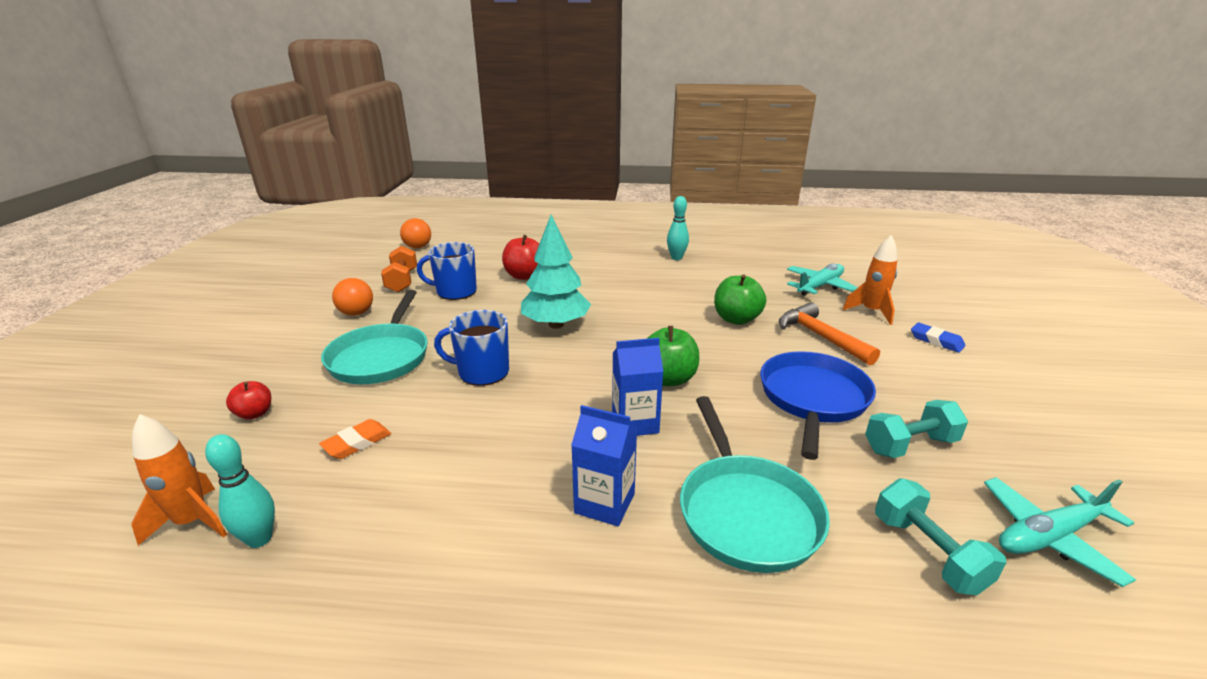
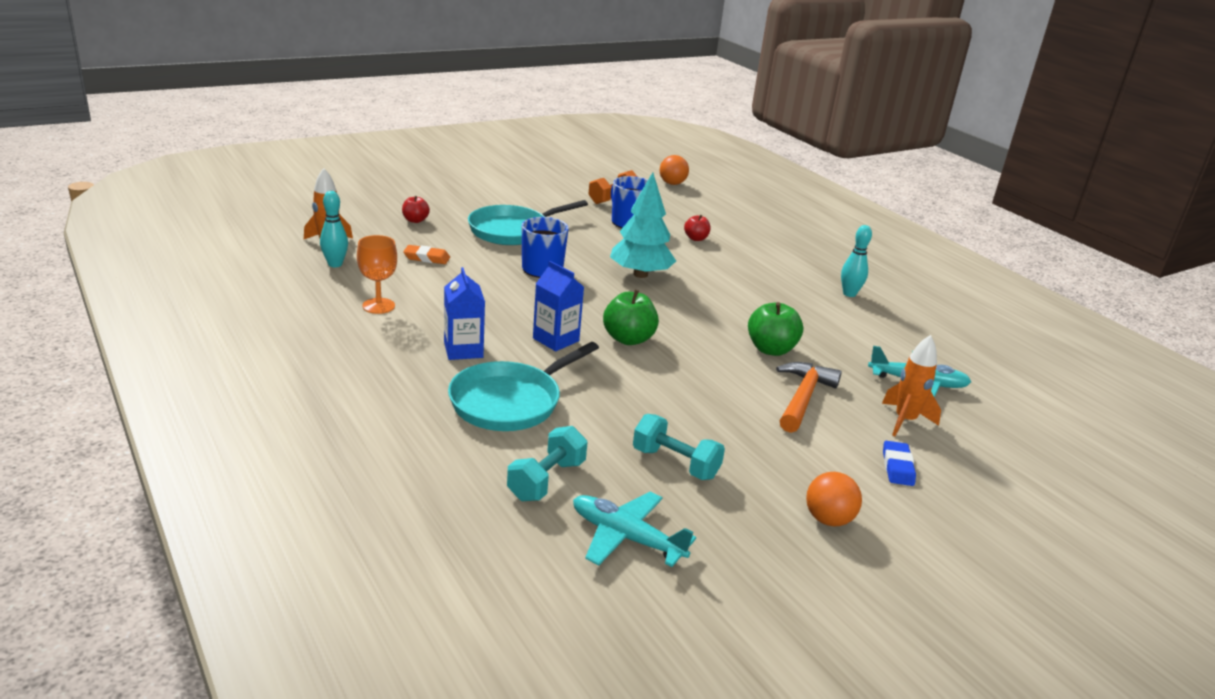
camera: 50 degrees right, 0 degrees up
(356, 313) = (549, 202): orange ball -> orange ball (828, 519)
(425, 539) = (378, 306): none -> orange goblet
(524, 276) = (696, 238): red apple -> red apple, size x0.60
(813, 399) = (686, 408): blue pan -> none

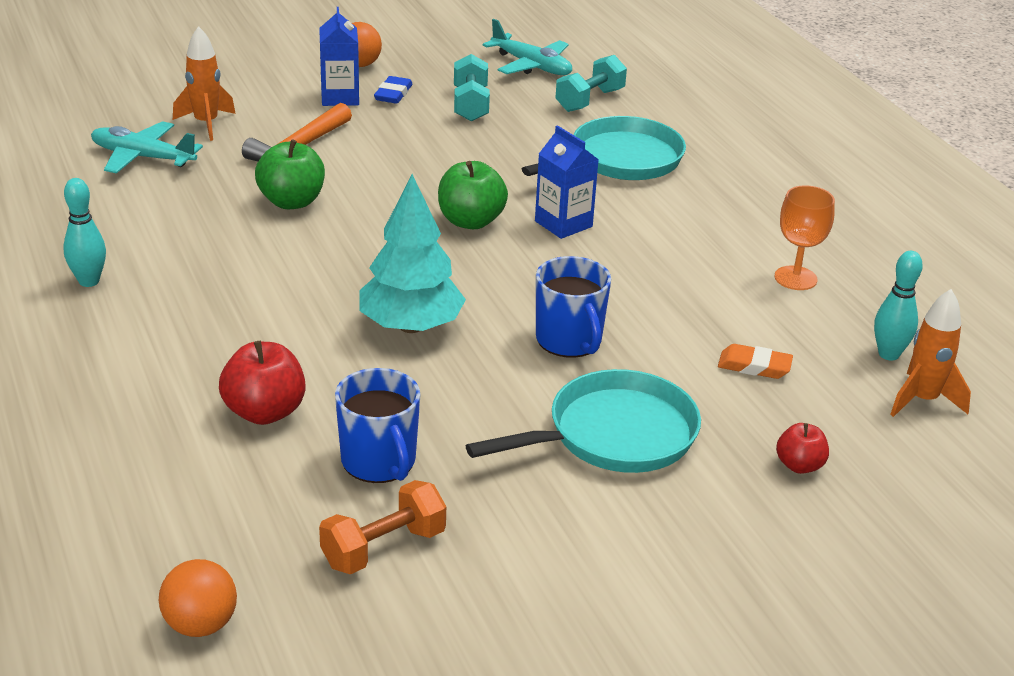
camera: 170 degrees left, 5 degrees up
(463, 350) = (675, 215): blue carton -> blue carton (340, 97)
(675, 463) = (470, 105): turquoise dumbbell -> turquoise dumbbell turned 45 degrees clockwise
(696, 238) = (264, 412): red apple -> red apple, size x1.67
(897, 467) = (259, 91): blue eraser -> blue eraser (393, 94)

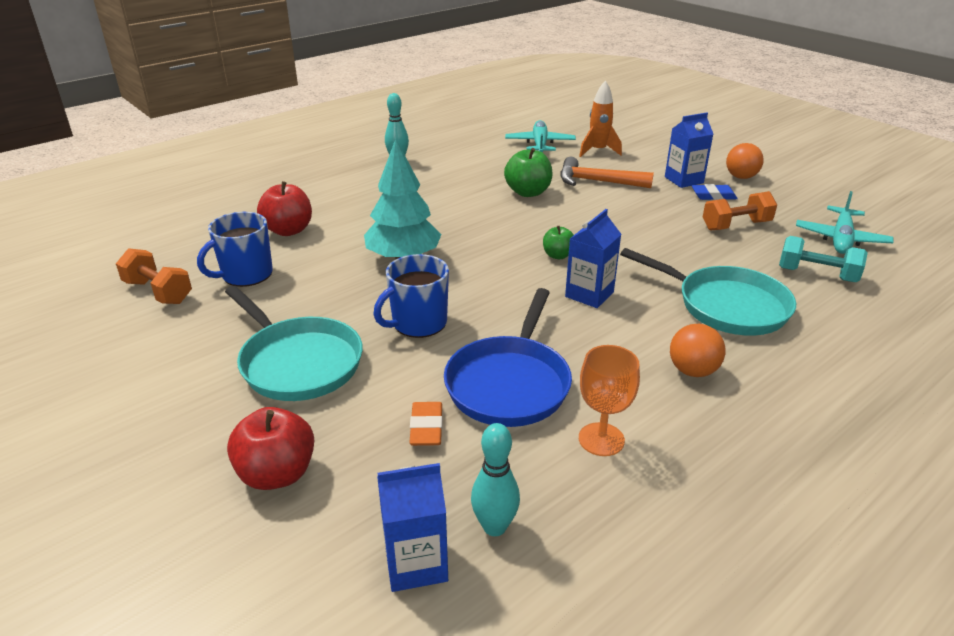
camera: 75 degrees right, 0 degrees up
(200, 625) = (94, 252): orange ball -> orange ball (692, 371)
(470, 105) = (736, 225): turquoise dumbbell -> orange dumbbell
(470, 221) = (558, 255): green apple -> green apple, size x0.60
(701, 306) = (509, 383): none -> blue pan
(799, 465) = (277, 474): red apple -> red apple, size x1.67
(922, 400) = (416, 563): orange rocket -> blue carton

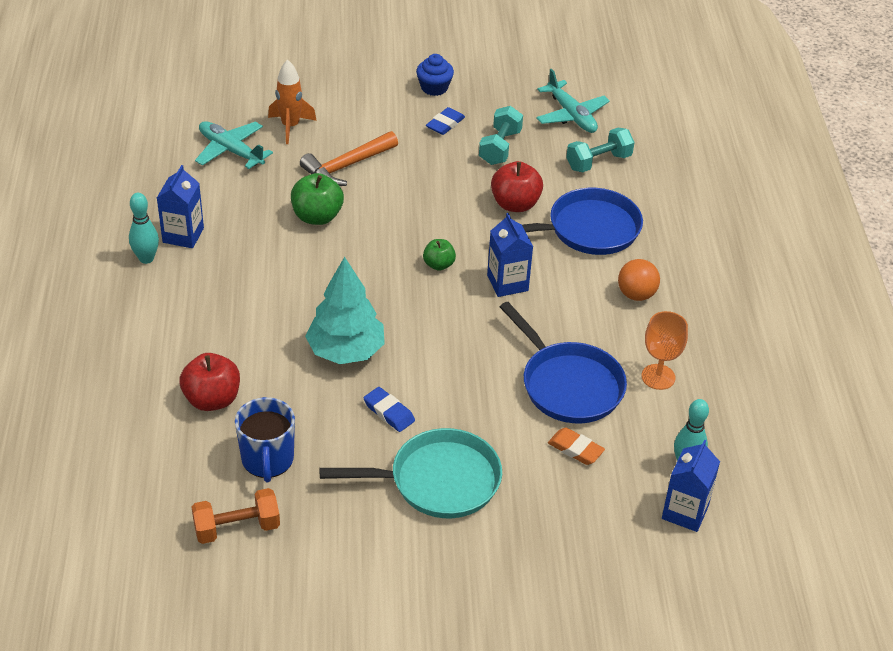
camera: 55 degrees left, 10 degrees up
(277, 474) = (556, 542): red apple -> red apple (515, 204)
(357, 303) = (389, 412): none -> blue eraser
(418, 323) = (452, 392): blue mug -> none
(684, 180) = (402, 119): blue carton -> blue carton (183, 235)
(726, 306) = (588, 229): turquoise pan -> blue pan
(736, 225) = (500, 147): orange dumbbell -> turquoise dumbbell
(741, 177) = (434, 88): orange ball -> blue cupcake

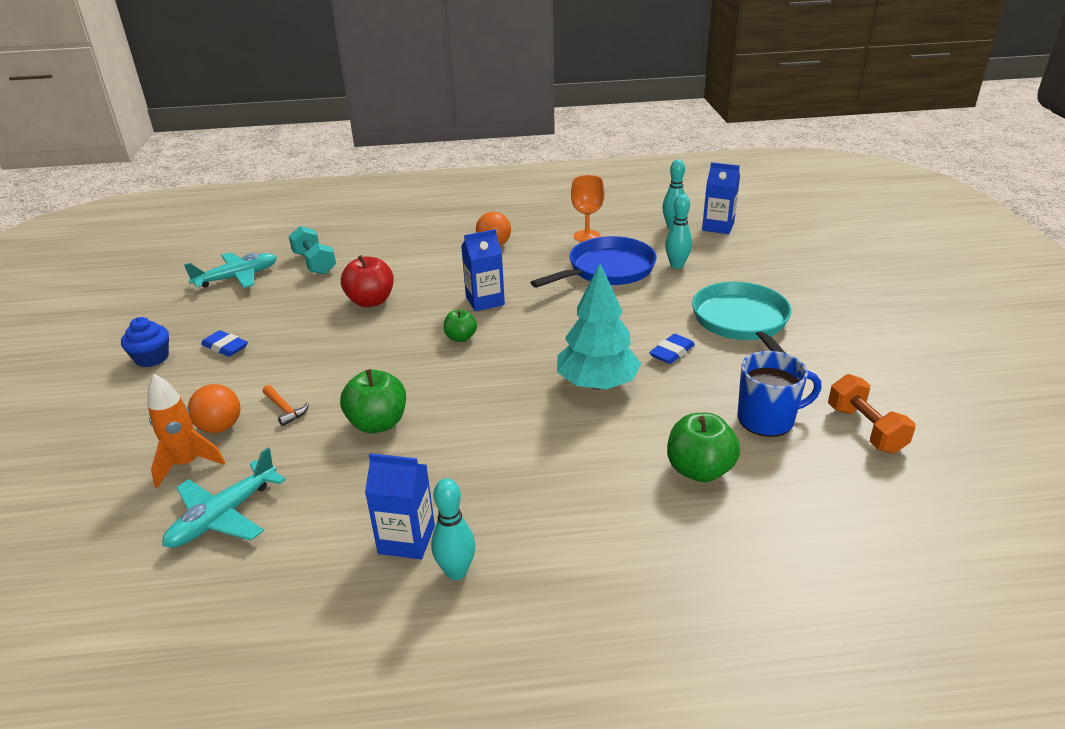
camera: 90 degrees left, 10 degrees down
(212, 399) = (699, 470): red apple -> green apple
(331, 136) = (220, 427): none -> orange ball
(347, 166) = (285, 409): orange hammer -> orange hammer, size x0.51
(500, 147) = (278, 313): turquoise dumbbell -> none
(575, 449) = (676, 265): orange eraser -> turquoise bowling pin
(588, 229) = (410, 266): blue pan -> none

